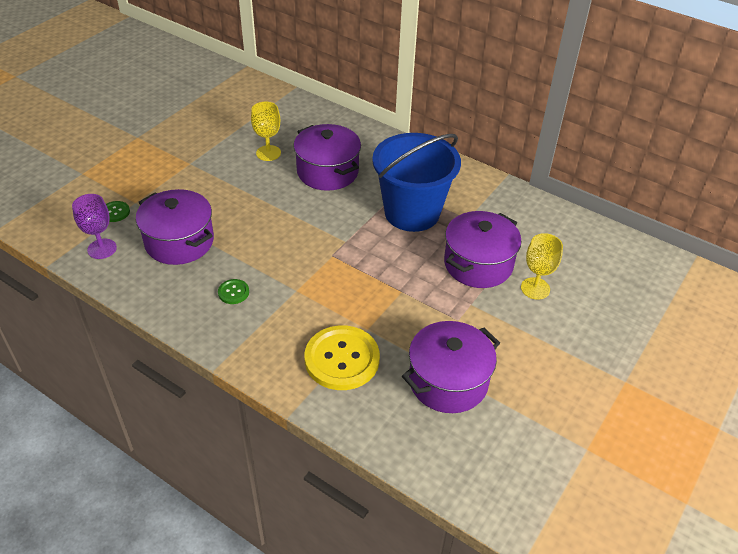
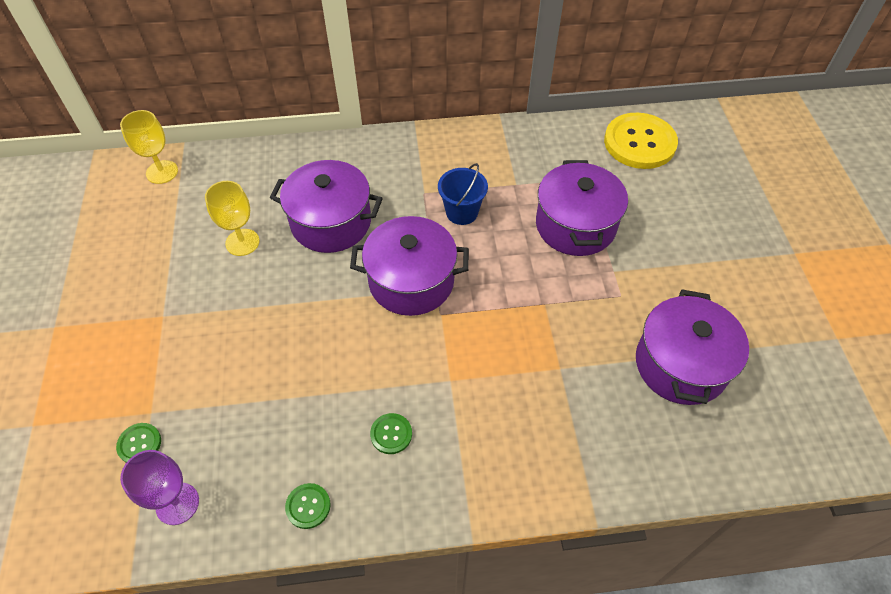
camera: 40 degrees left, 10 degrees up
(155, 293) = (308, 506): none -> green button
(179, 242) = (263, 421): purple pot -> purple pot (411, 281)
(342, 359) = (574, 420): yellow button -> yellow button (639, 143)
(412, 212) = (462, 212): blue bucket -> blue bucket, size x0.47
(535, 288) = (644, 216): yellow goblet -> yellow goblet (162, 172)

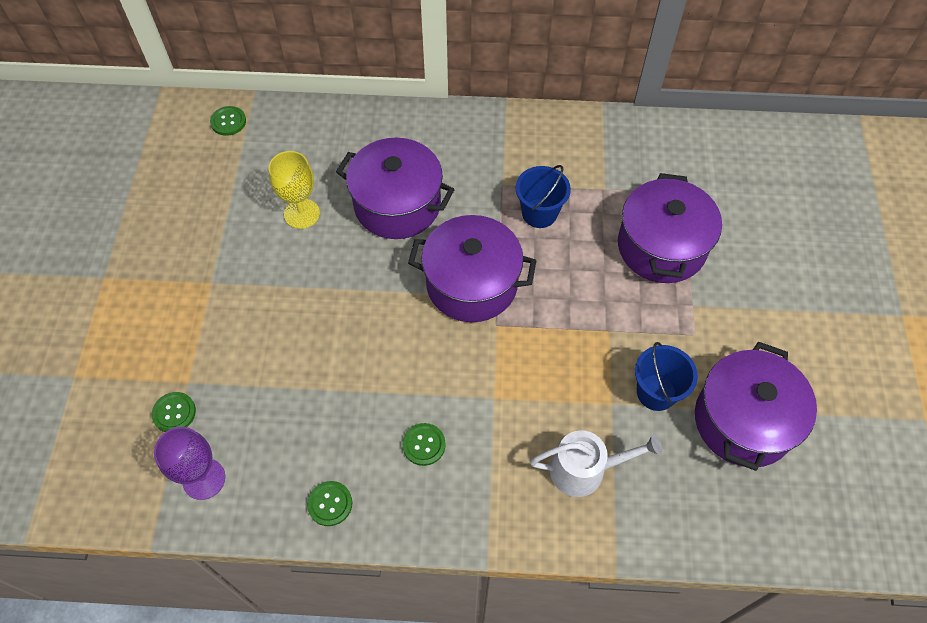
camera: 10 degrees right, 5 degrees up
(162, 172) = (228, 122): yellow goblet -> green button
(547, 432) = (584, 470): none -> white watering can
(597, 351) = (656, 392): none -> blue bucket
(639, 143) = (755, 159): yellow button -> none

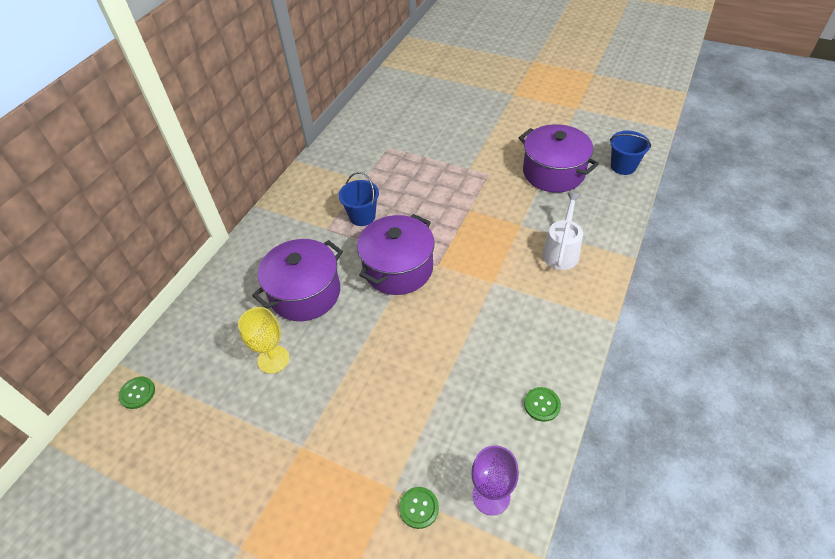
camera: 65 degrees left, 10 degrees down
(424, 445) = (514, 332): green button -> none
(656, 392) = (521, 202): blue bucket -> blue bucket (623, 166)
(661, 246) = (421, 168): purple pot -> none

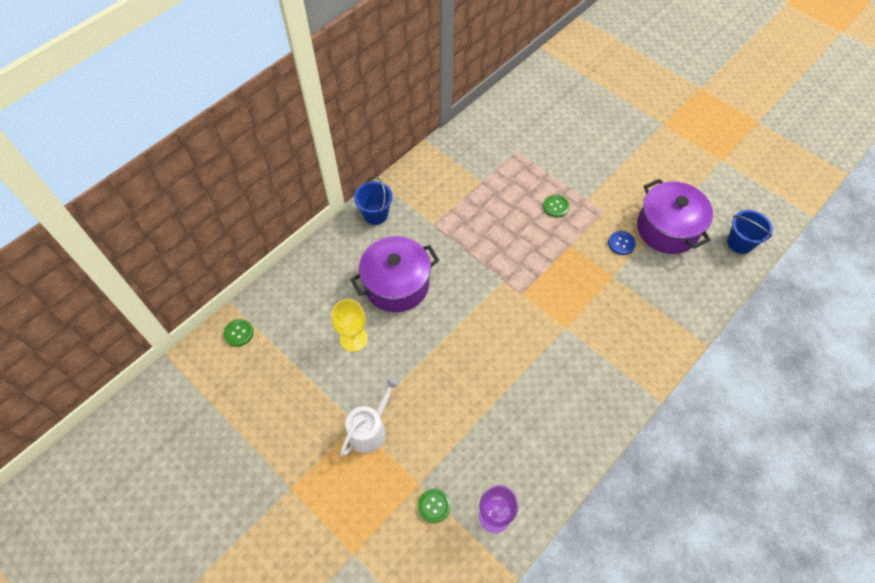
camera: 15 degrees right, 10 degrees up
(362, 216) = (469, 221): blue bucket -> blue bucket (375, 214)
(398, 268) = (485, 286): purple pot -> none
(516, 195) = (621, 243): none -> blue button
(542, 405) = (565, 455): green button -> green button (555, 206)
(561, 251) = (640, 316): white watering can -> white watering can (370, 429)

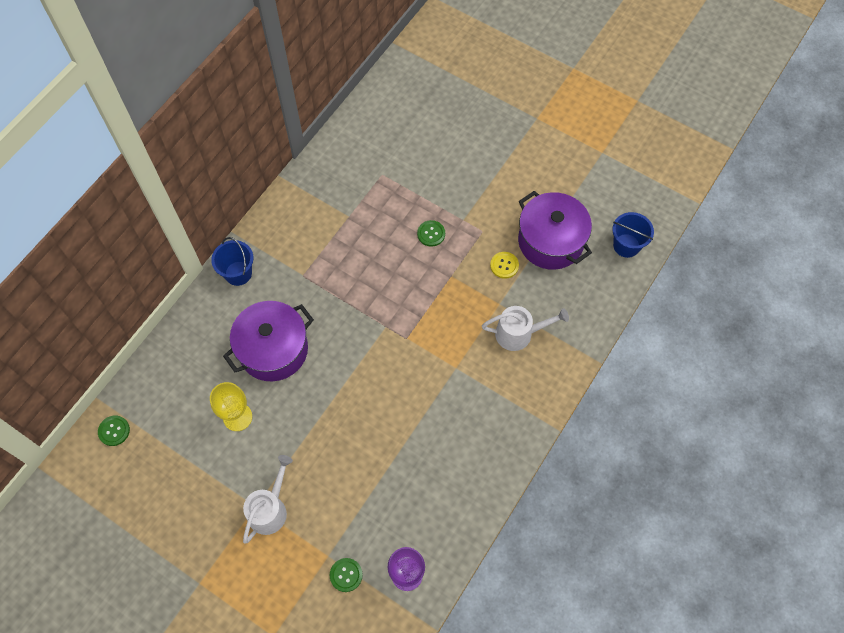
camera: 10 degrees left, 5 degrees up
(621, 243) = (504, 265): blue button -> yellow button
(629, 306) = (518, 334): none -> white watering can

